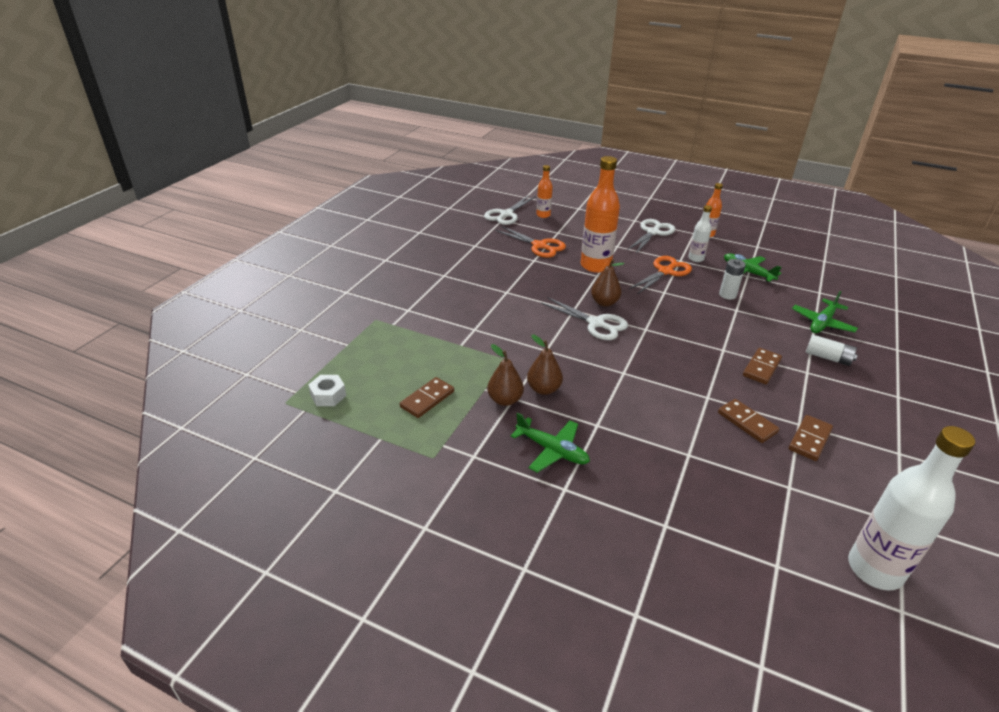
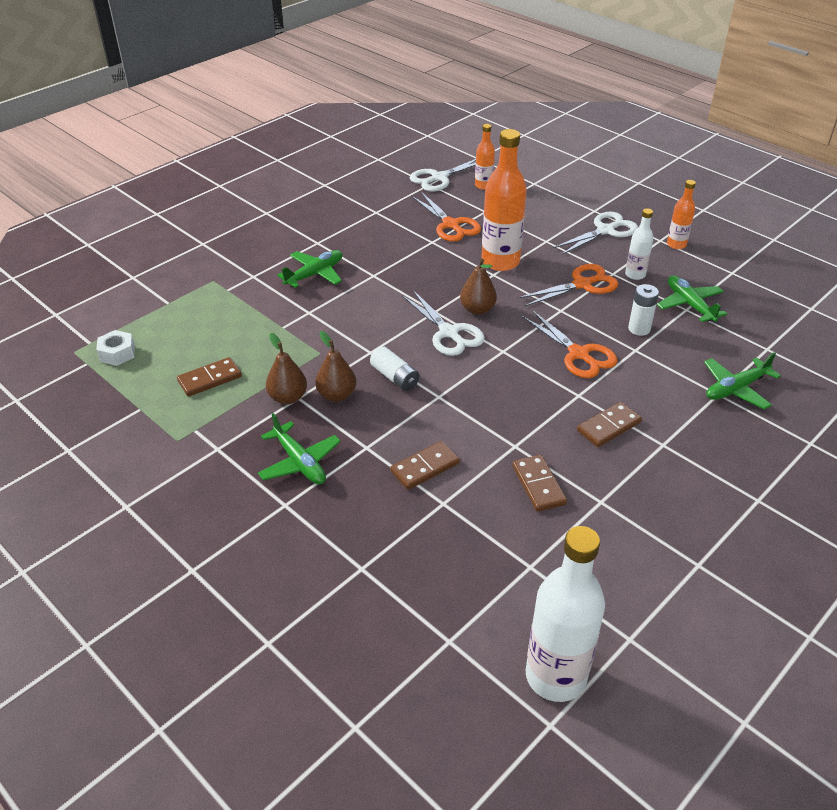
camera: 20 degrees right, 5 degrees up
(459, 299) = (315, 274): none -> green plane
(701, 321) = (579, 354): none -> orange scissors
(809, 439) = (598, 522): brown domino -> brown domino (425, 467)
(828, 357) = (706, 433): white battery -> white battery (395, 377)

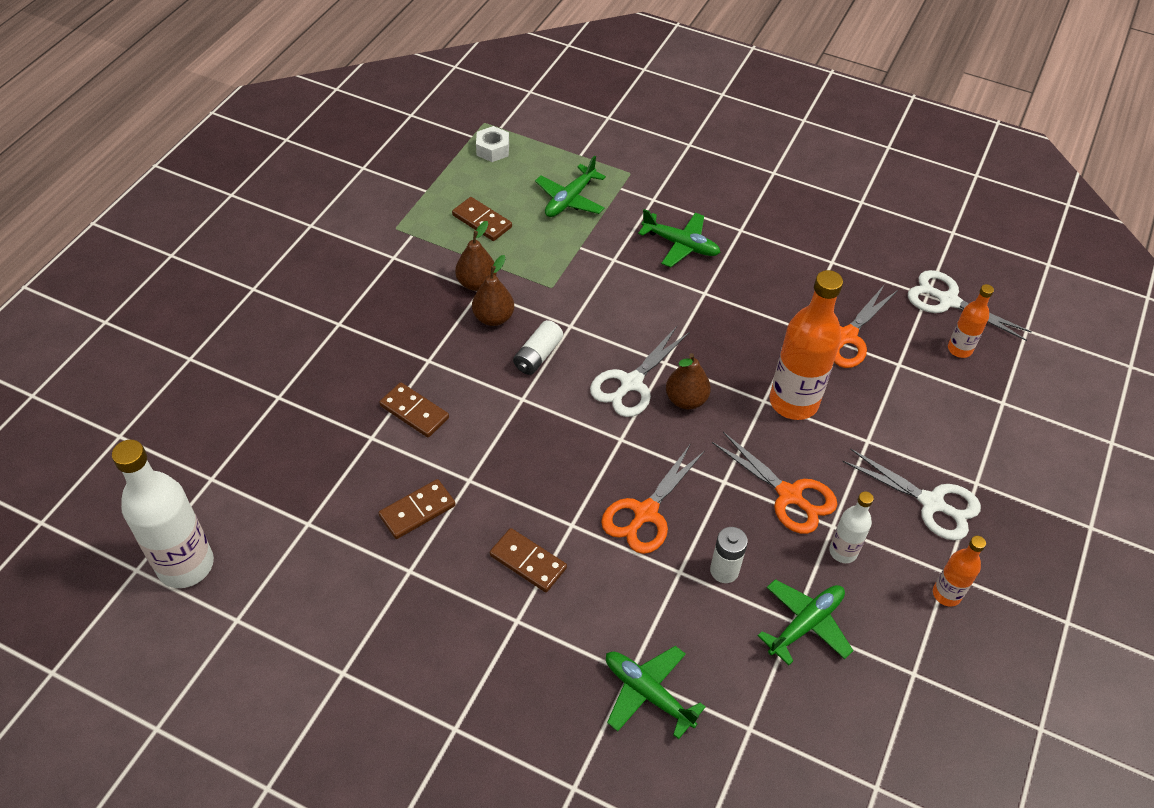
camera: 70 degrees right, 10 degrees up
(299, 462) = (393, 318): green plane -> green plane (569, 199)

